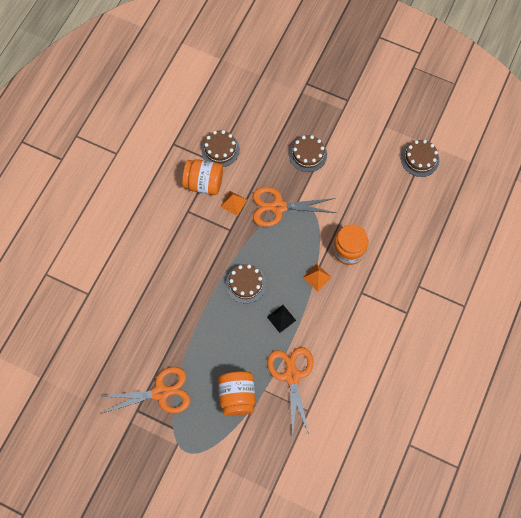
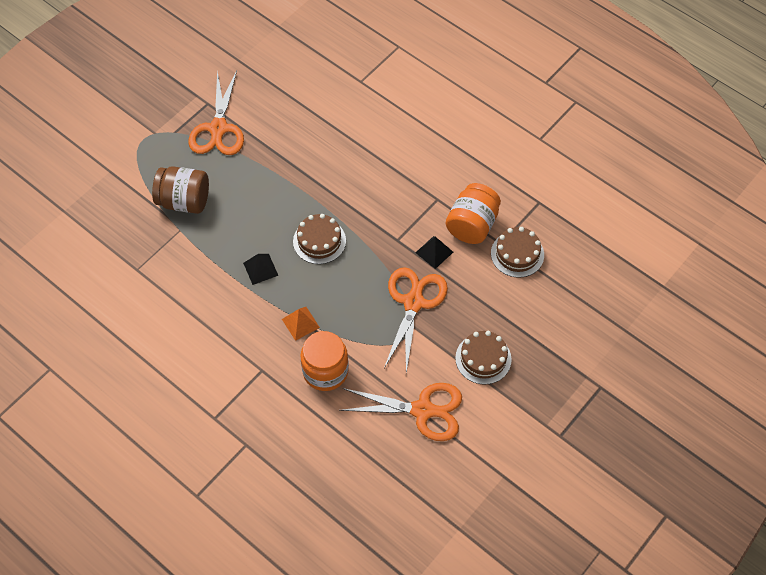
camera: 105 degrees right, 10 degrees down
(233, 203) = (434, 252): orange pyramid -> black pyramid
(237, 396) = (184, 201): orange jar -> brown jar
(292, 376) = (185, 263): orange scissors -> orange scissors (422, 410)
(419, 159) = (437, 508): brown cake -> none

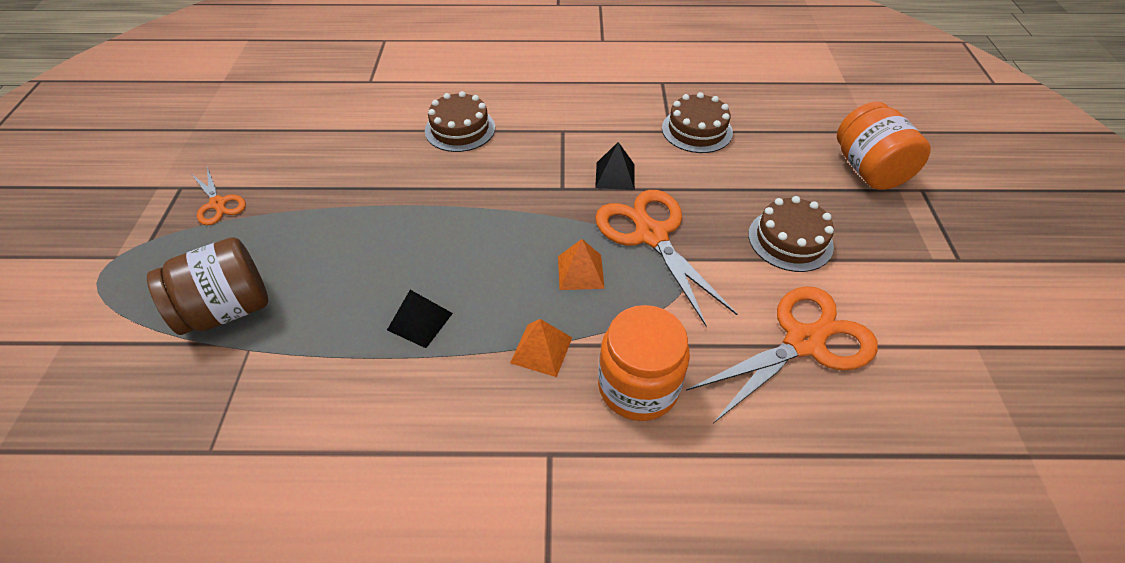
camera: 40 degrees left, 10 degrees down
(218, 128) = (218, 204): orange scissors -> orange scissors, size x0.53
(319, 241) = (470, 242): brown cake -> brown cake (460, 129)
(357, 297) = (580, 272): none -> orange pyramid
(472, 225) = (624, 132): orange jar -> orange jar (868, 170)

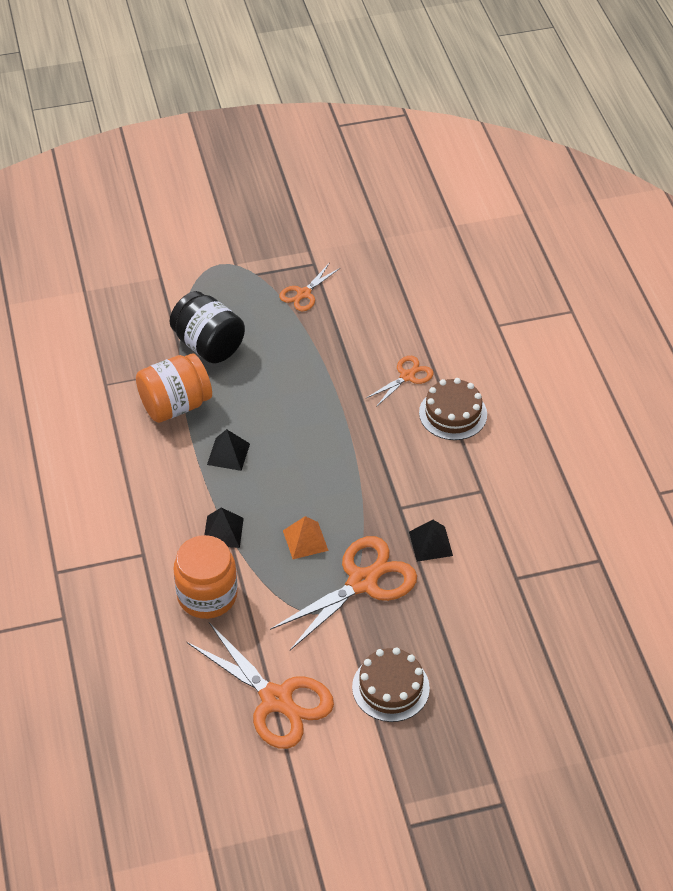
camera: 75 degrees right, 0 degrees up
(227, 309) = (208, 345): brown jar -> black jar
(394, 149) = (407, 376): none -> orange scissors
(541, 350) = (223, 531): orange pyramid -> black pyramid
(697, 130) = (526, 600): brown cake -> none
(868, 170) = (518, 755): orange jar -> orange jar (175, 405)

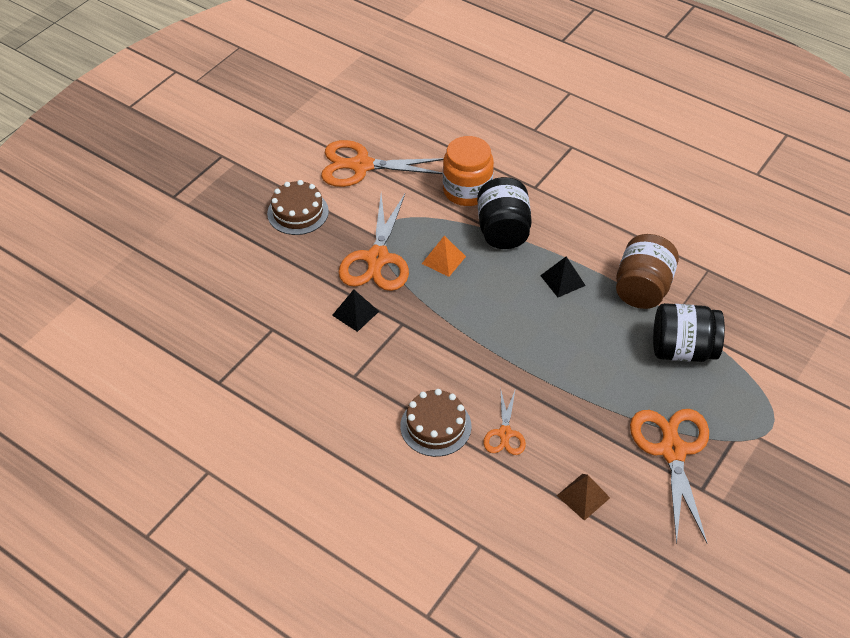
camera: 140 degrees right, 0 degrees up
(175, 405) = (642, 288): orange jar -> brown jar
(223, 531) = (503, 231): black pyramid -> black jar
(304, 294) = (672, 451): orange scissors -> orange scissors, size x1.88
(397, 308) = (583, 496): none -> brown pyramid

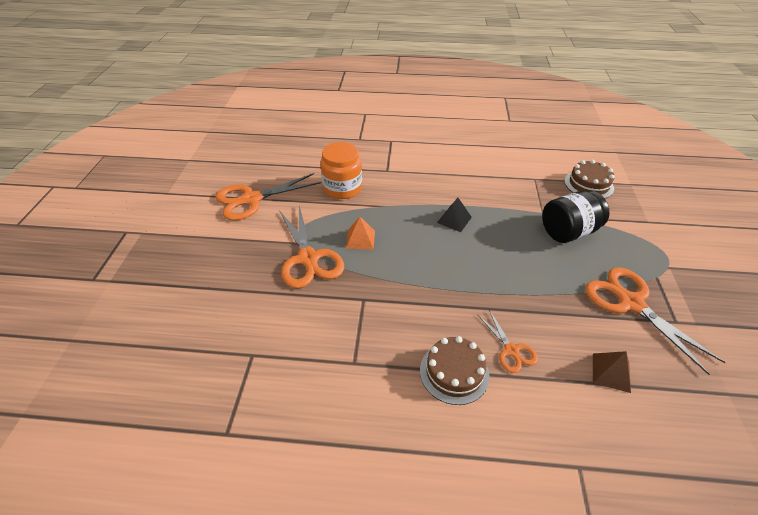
camera: 30 degrees left, 5 degrees down
(298, 212) = (219, 249): brown cake -> brown cake (588, 184)
(355, 313) = (319, 308): black pyramid -> none
(503, 231) = (387, 204): black jar -> none
(642, 288) = (508, 204): brown jar -> none

